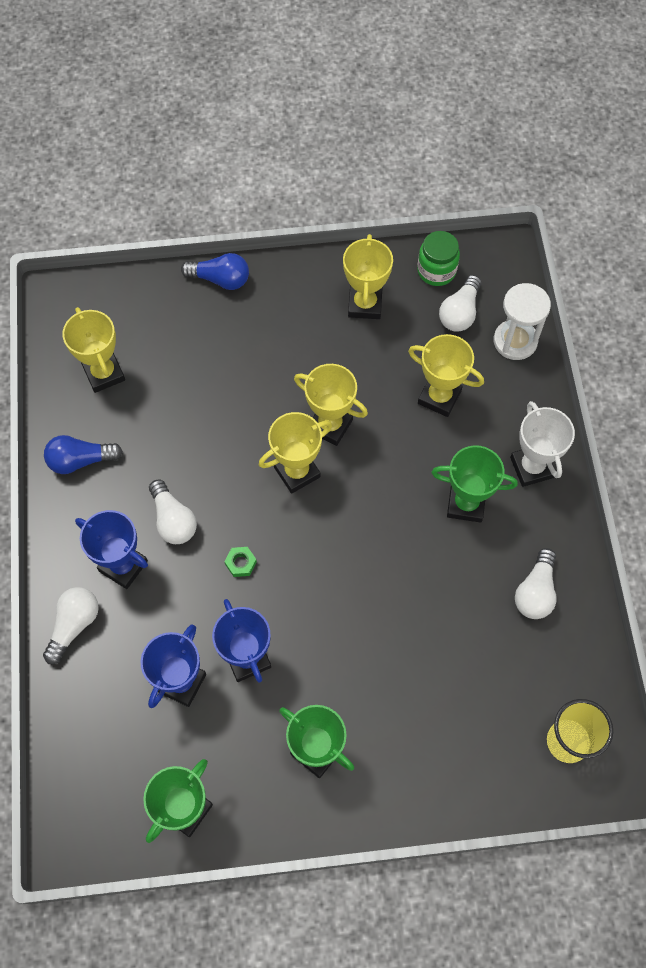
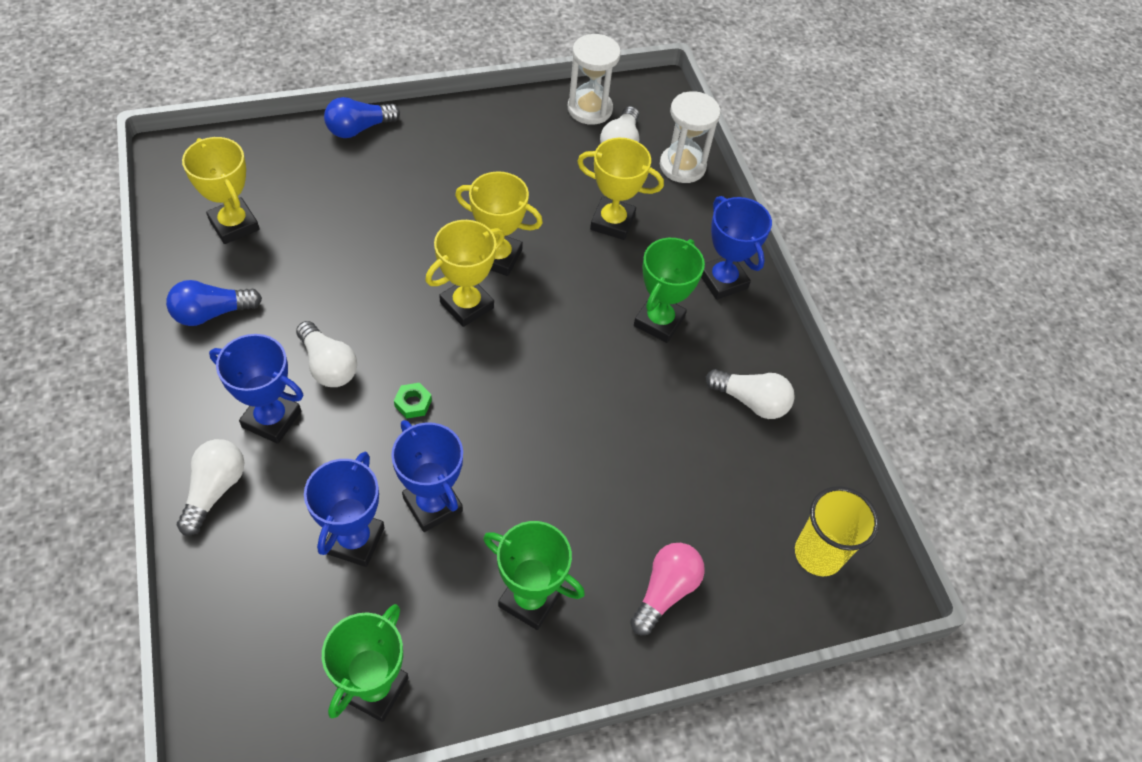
camera: 15 degrees left, 10 degrees down
(220, 279) = (359, 129): blue light bulb -> blue light bulb turned 150 degrees clockwise
(365, 304) = (519, 143): yellow trophy -> none
(429, 758) = (665, 591): none -> pink light bulb
(436, 271) = (589, 109): green jar -> white hourglass
(466, 504) = (659, 321): green trophy -> green trophy turned 60 degrees counterclockwise
(532, 467) = (722, 280): white trophy -> blue trophy
(535, 592) = (751, 401): white light bulb -> white light bulb turned 75 degrees counterclockwise

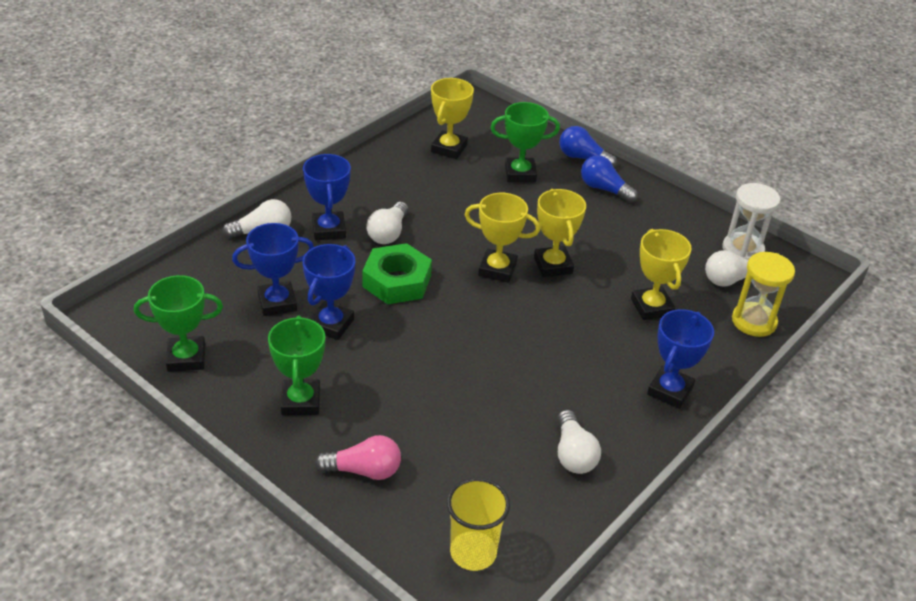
camera: 60 degrees right, 15 degrees down
(212, 313) = (378, 172): blue light bulb -> blue light bulb (604, 189)
(413, 403) = (397, 281): green nut -> green nut, size x2.43
(659, 321) = (590, 370): green trophy -> green trophy (520, 174)
(682, 166) = (754, 321): white hourglass -> yellow hourglass

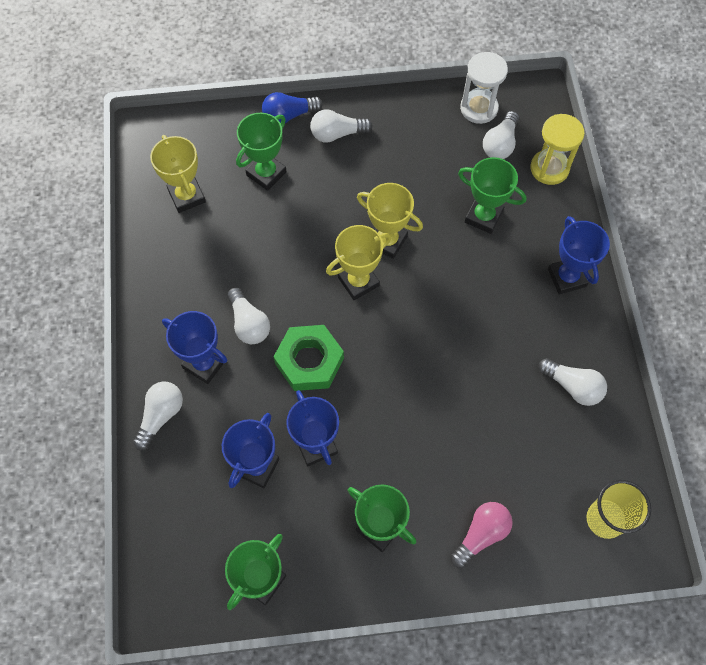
camera: 45 degrees left, 25 degrees up
(604, 189) = (337, 134): blue light bulb -> white light bulb
(651, 307) = (483, 217): yellow trophy -> green trophy

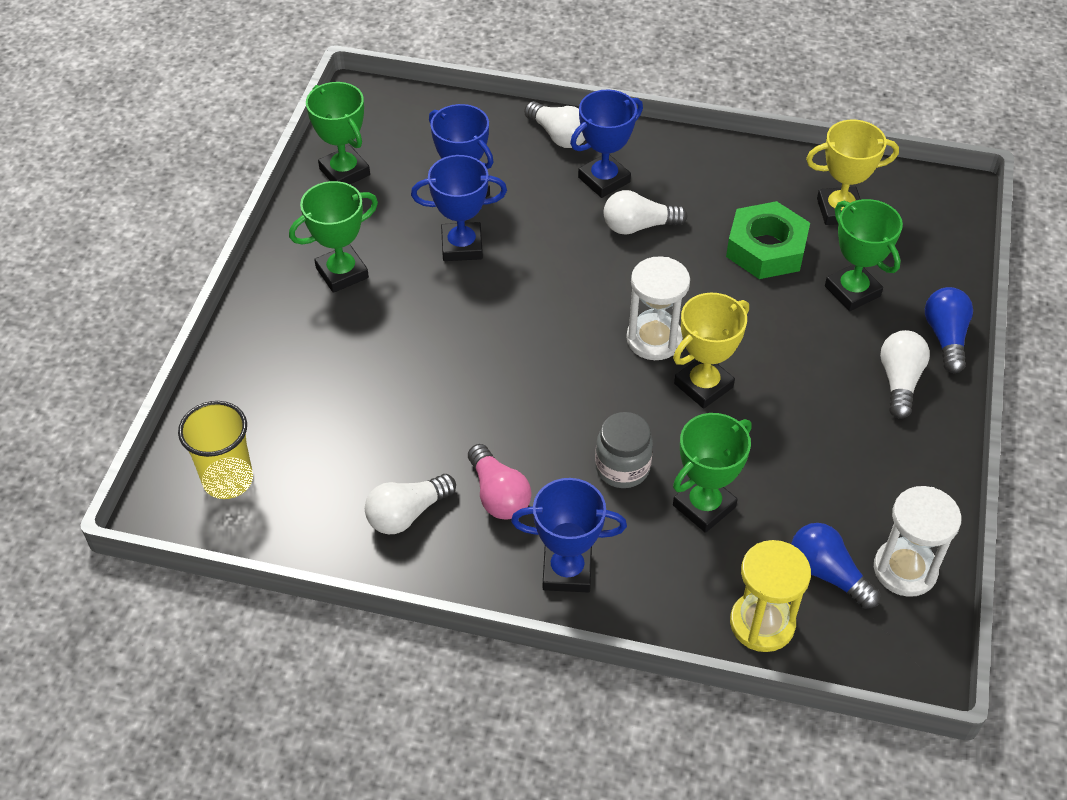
camera: 110 degrees right, 15 degrees down
(309, 361) = (566, 266): green nut -> green nut (766, 248)
(358, 282) = (654, 339): yellow trophy -> white hourglass
(476, 270) = (622, 468): none -> grey jar
(481, 534) = (283, 356): pink light bulb -> pink light bulb (498, 495)
(500, 144) = (827, 573): white light bulb -> blue light bulb

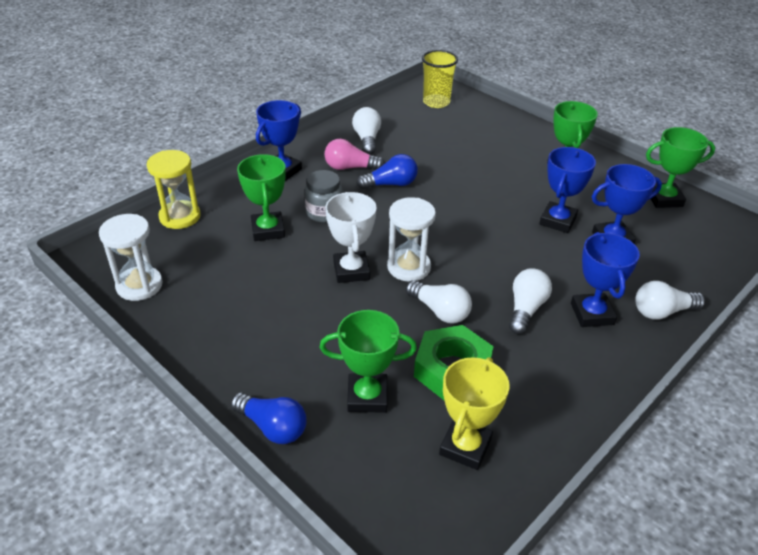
camera: 120 degrees right, 10 degrees down
(703, 385) = (351, 271): yellow trophy -> white trophy
(827, 573) = (175, 254): blue light bulb -> blue light bulb (390, 184)
(899, 381) = (262, 370): white light bulb -> white light bulb (440, 311)

